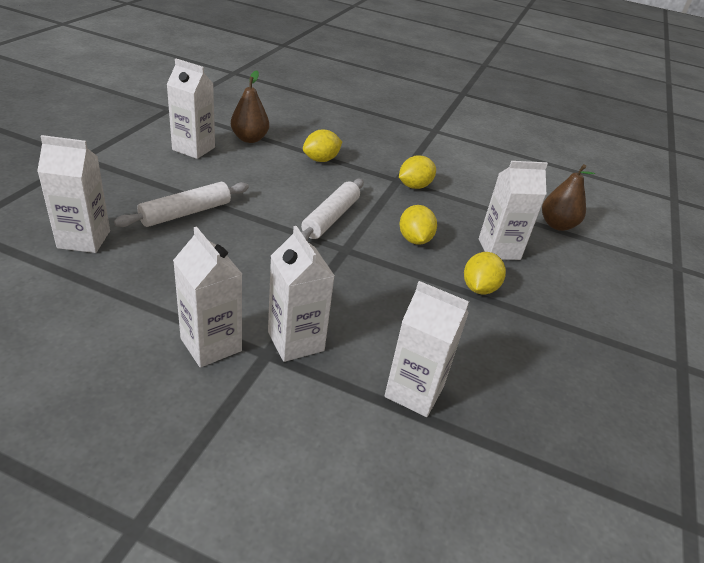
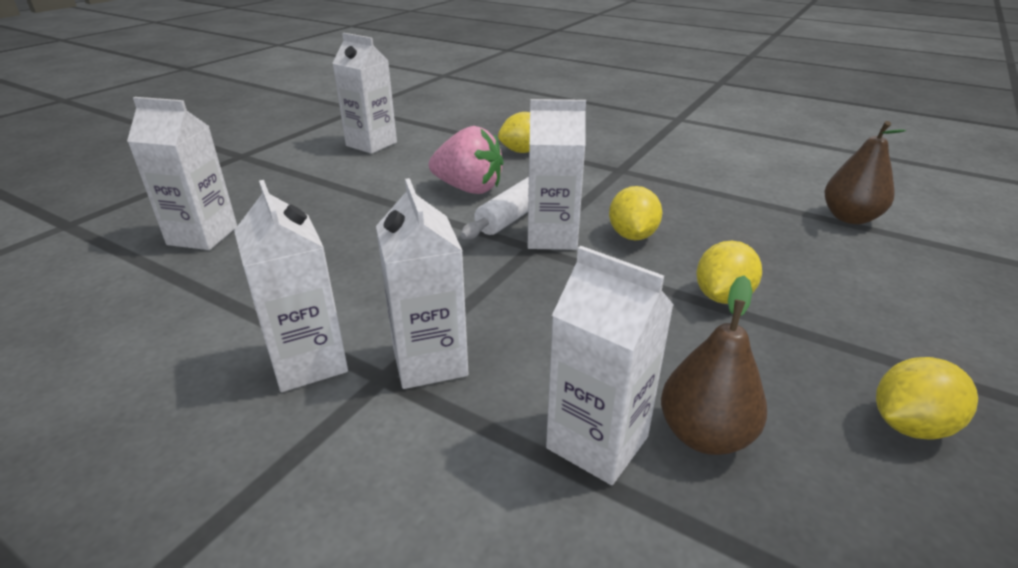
camera: 15 degrees right, 5 degrees down
(186, 213) = (336, 207): white rolling pin -> none
(249, 139) = (441, 133): brown pear -> brown pear (704, 435)
(286, 196) = (469, 189): none -> pink strawberry
(414, 186) = (642, 176): yellow lemon -> yellow lemon (910, 425)
(499, 249) = (757, 247): white carton -> white carton (551, 237)

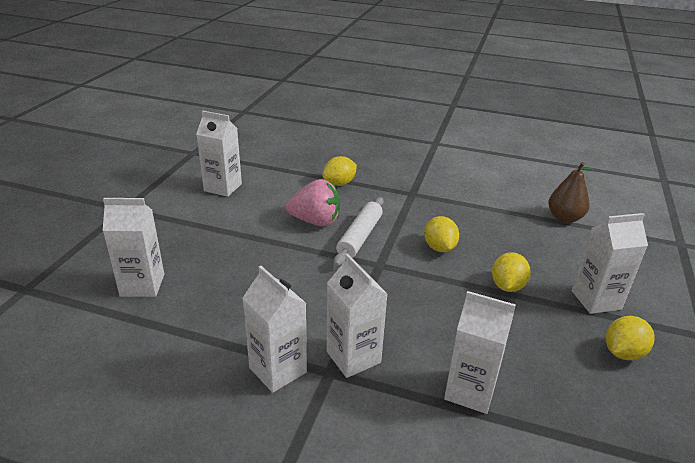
camera: 15 degrees left, 0 degrees up
(551, 237) = (389, 255): white carton -> white carton (596, 300)
(704, 435) = (524, 376): brown pear -> none

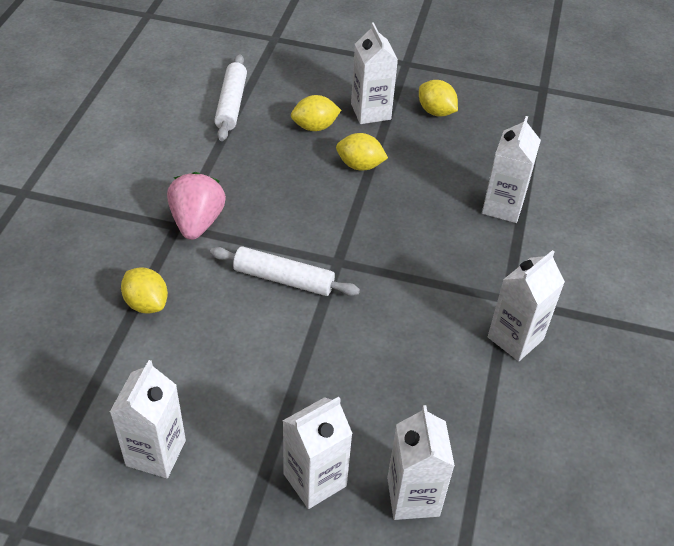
camera: 95 degrees left, 15 degrees up
(315, 221) = (250, 325): pink strawberry -> pink strawberry (197, 222)
(353, 357) = (484, 282): white carton -> white carton (315, 480)
(439, 248) = (299, 209): yellow lemon -> yellow lemon (315, 127)
(564, 218) = (231, 104): brown pear -> white rolling pin

